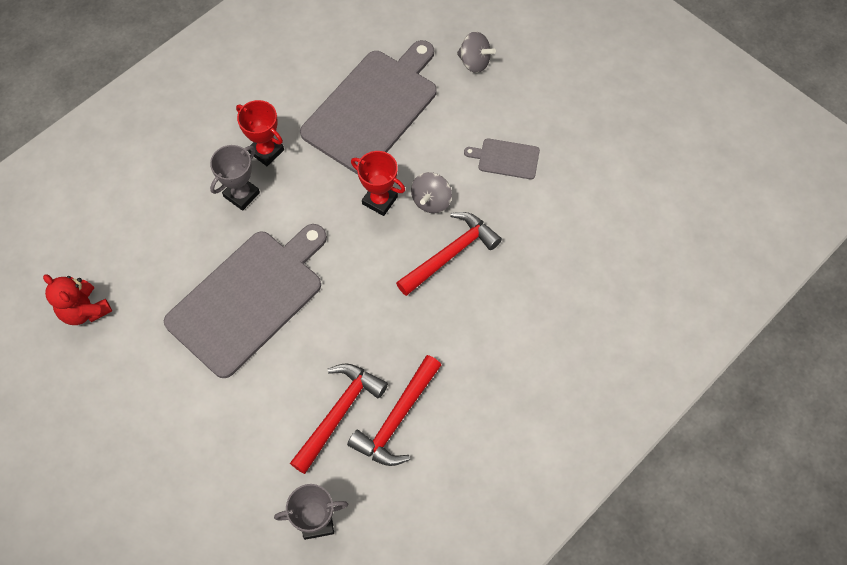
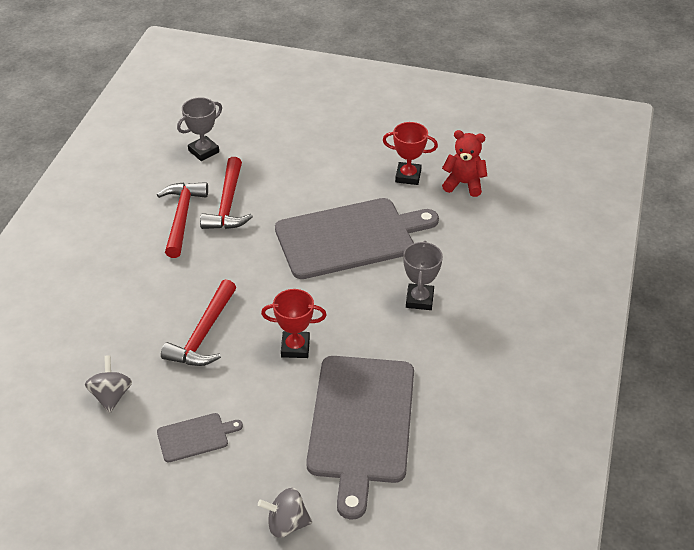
camera: 150 degrees right, 20 degrees down
(249, 298) = (350, 237): grey cutting board -> grey cutting board turned 120 degrees counterclockwise
(266, 151) = (429, 341): red trophy -> red trophy (408, 176)
(431, 201) = (247, 367): grey spinning top -> grey spinning top (111, 396)

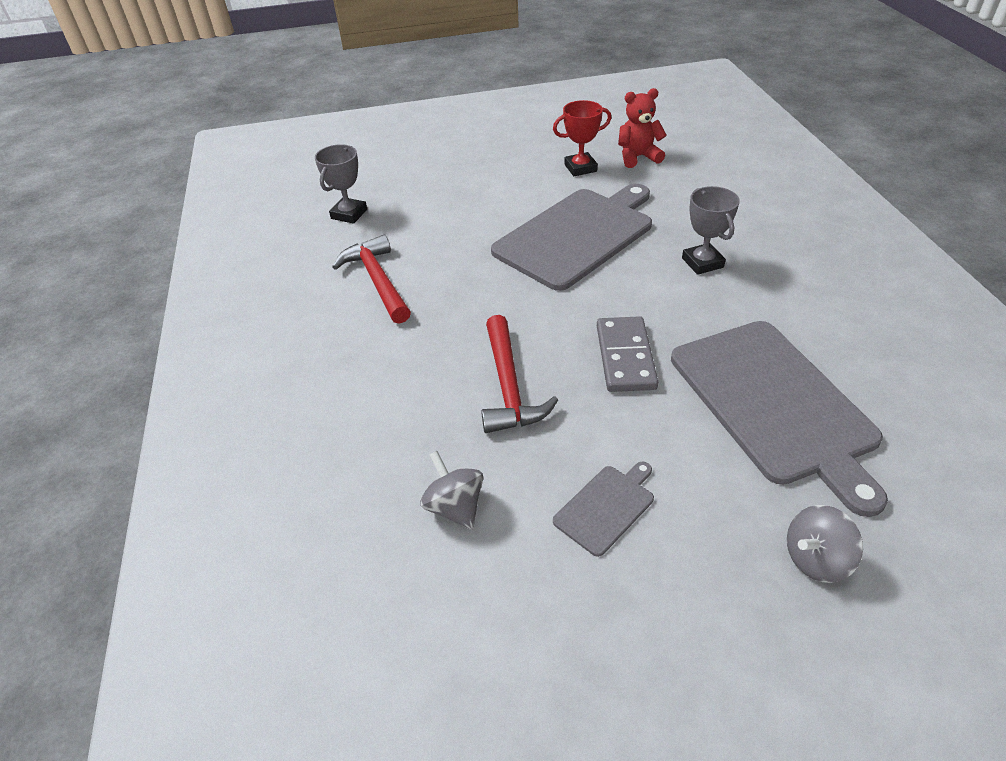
camera: 25 degrees left, 0 degrees up
(228, 204) = (419, 251): red hammer -> none
(295, 347) = (625, 357): red trophy -> grey domino

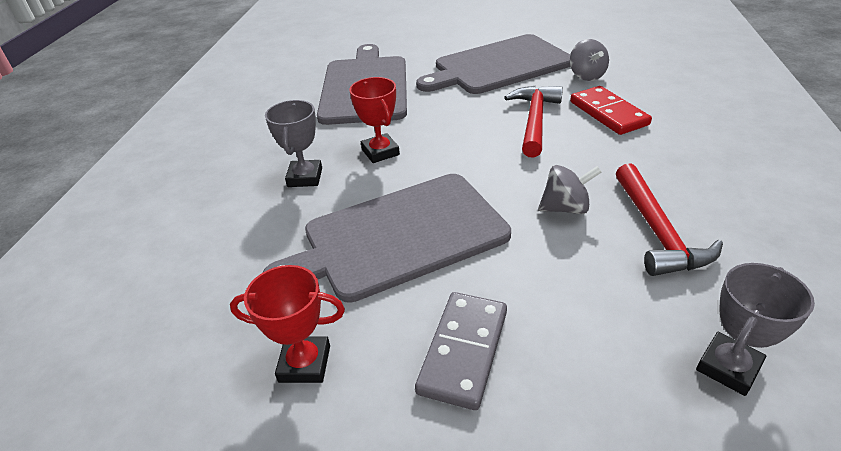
camera: 160 degrees left, 5 degrees down
(418, 420) = (608, 113): none -> red domino
(606, 507) = (498, 66): grey cutting board -> grey cutting board, size x2.29
(625, 357) = (436, 123): grey domino -> grey domino (464, 351)
(638, 157) = (201, 361): red teddy bear -> none
(656, 304) = (380, 152): none -> red trophy
(815, 559) = (412, 42): grey spinning top -> grey spinning top (565, 208)

